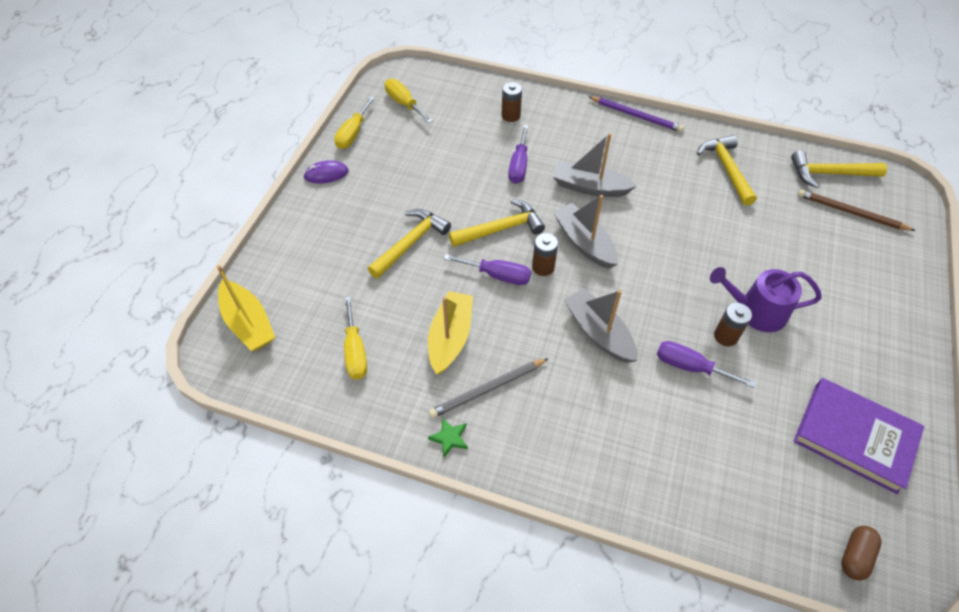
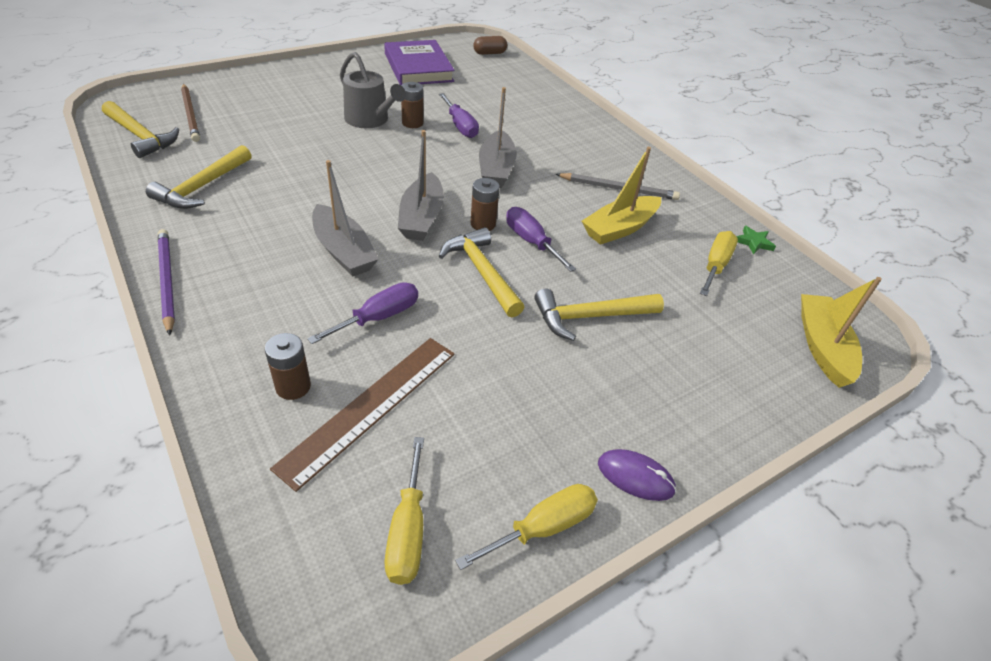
camera: 145 degrees left, 10 degrees down
(449, 438) = (671, 184): green star -> green star (754, 242)
(469, 129) = (370, 407): none -> brown ruler
(501, 229) = (482, 272): yellow hammer -> yellow hammer turned 45 degrees clockwise
(756, 311) = (370, 120): purple watering can -> grey watering can

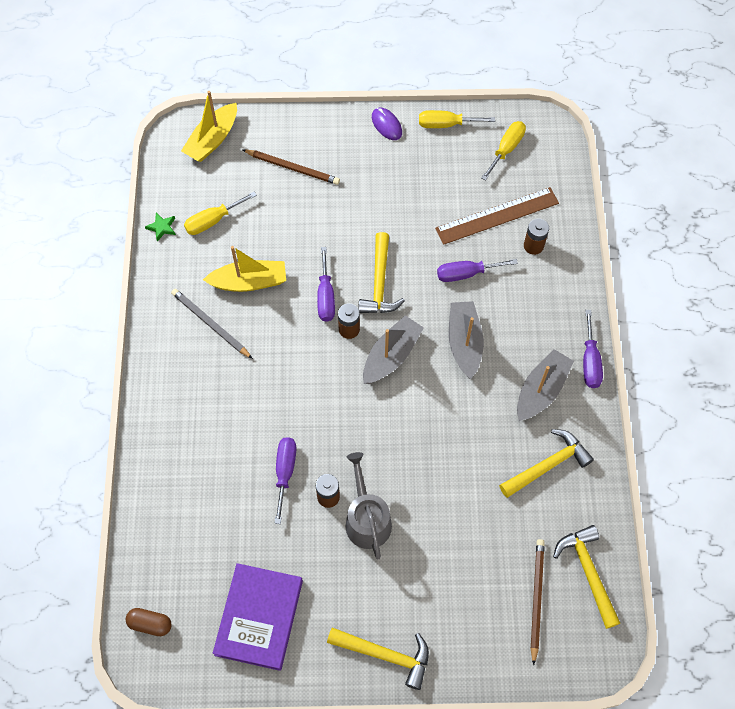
camera: 145 degrees left, 20 degrees up
(167, 281) = (590, 361): purple pencil -> purple screwdriver
(496, 169) = (294, 392): grey boat -> grey boat (541, 390)
(590, 317) = (335, 218): yellow hammer -> yellow hammer (385, 655)
(697, 354) = (292, 168): none -> brown pencil

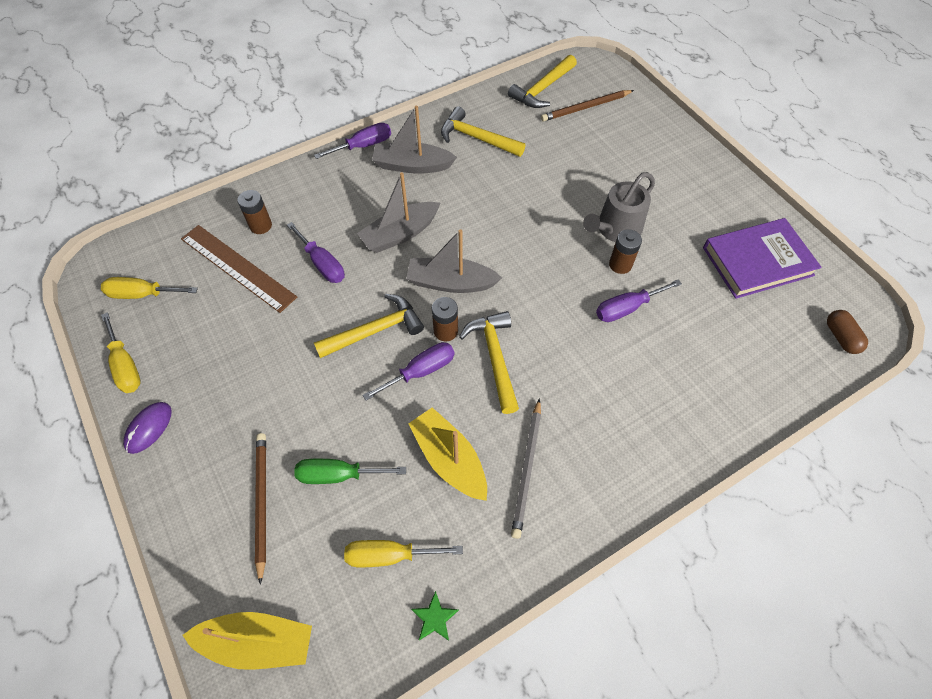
camera: 120 degrees left, 5 degrees down
(213, 221) = (389, 555): yellow screwdriver -> yellow screwdriver turned 150 degrees clockwise
(282, 215) = (338, 475): none -> green screwdriver
(385, 655) = (704, 171): yellow hammer -> yellow hammer (495, 358)

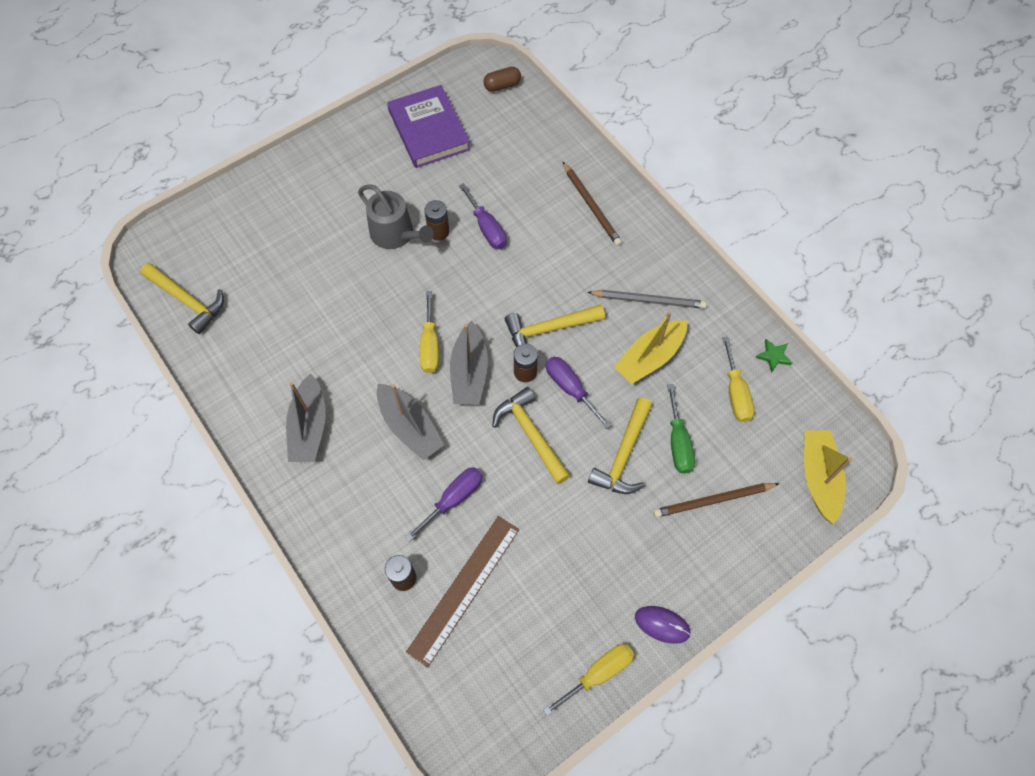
camera: 95 degrees left, 5 degrees up
(142, 294) = (508, 687): yellow screwdriver -> yellow screwdriver (430, 345)
(363, 146) = (276, 485): purple screwdriver -> none
(477, 138) = (267, 363): yellow hammer -> yellow hammer (623, 455)
(586, 107) = (221, 257): brown pencil -> brown pencil (591, 205)

